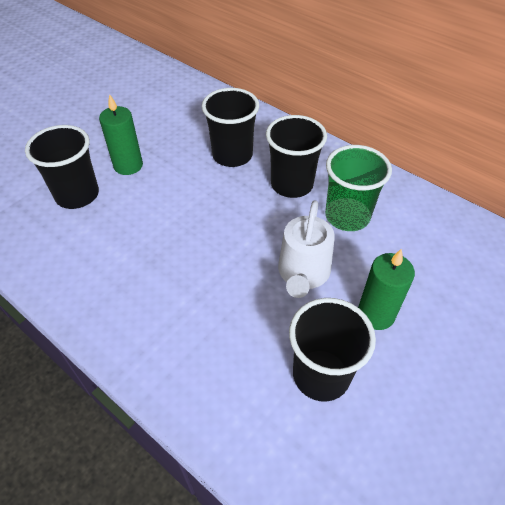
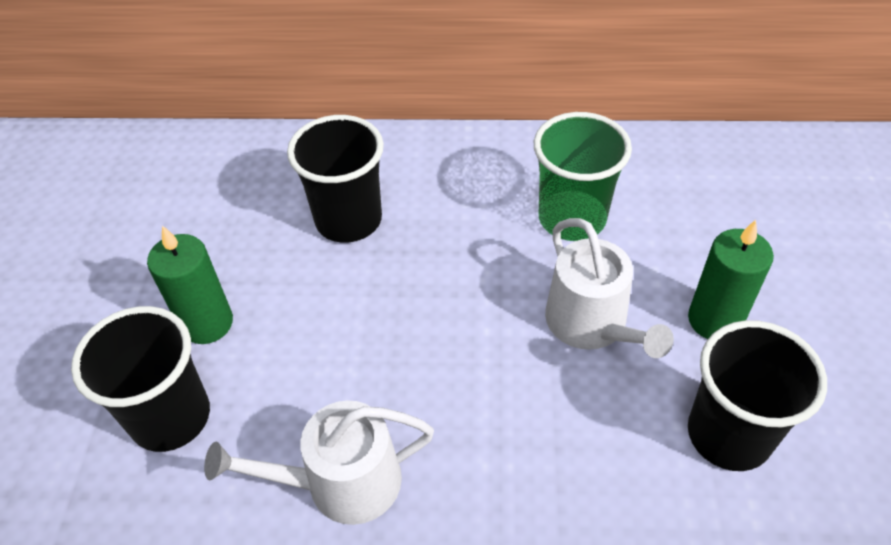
camera: 35 degrees left, 0 degrees up
(114, 266) = (341, 483): none -> white watering can
(291, 185) = (467, 216): black cup -> none

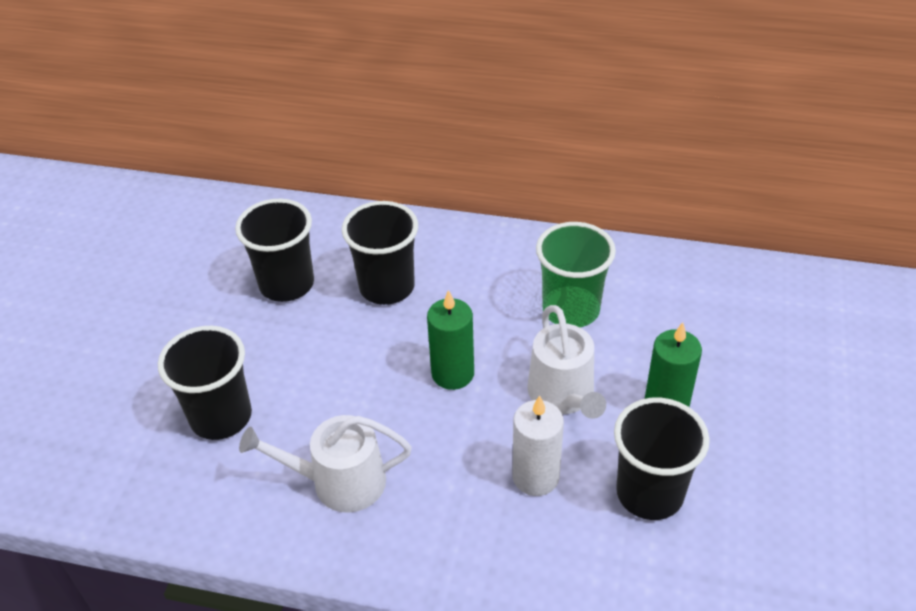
camera: 10 degrees right, 5 degrees down
(207, 323) = (260, 352): green candle -> green candle (453, 373)
(225, 233) = (287, 284): none -> black cup
(586, 435) = (535, 477): none -> white candle

